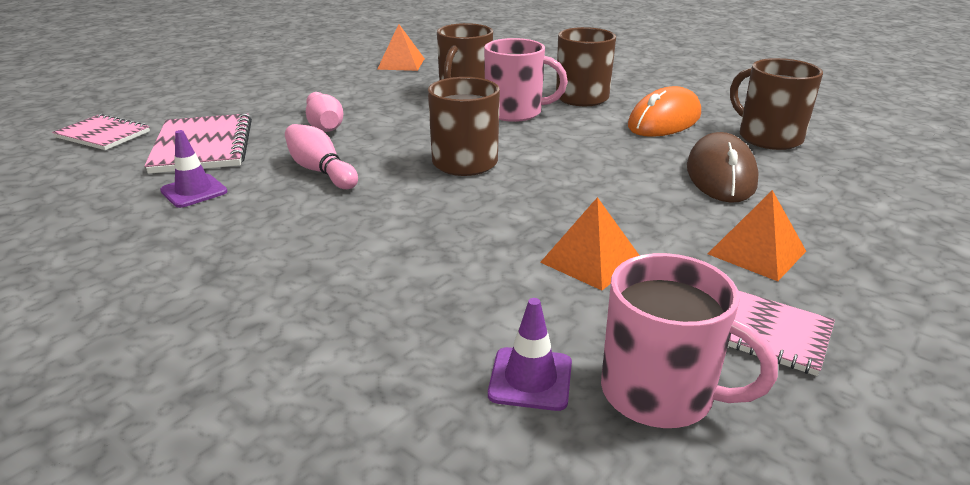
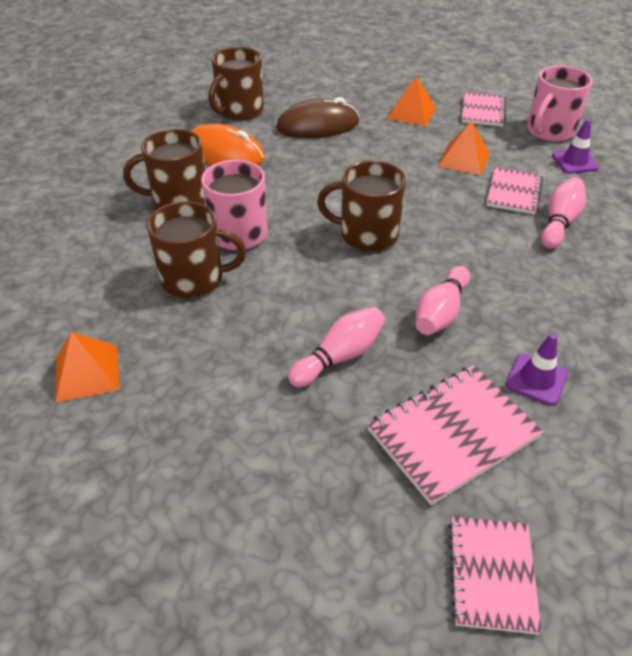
camera: 110 degrees left, 15 degrees up
(382, 290) = (559, 222): none -> pink bowling pin
(479, 276) = (514, 192): none -> pink notebook
(660, 393) = (549, 131): pink mug -> pink mug turned 150 degrees counterclockwise

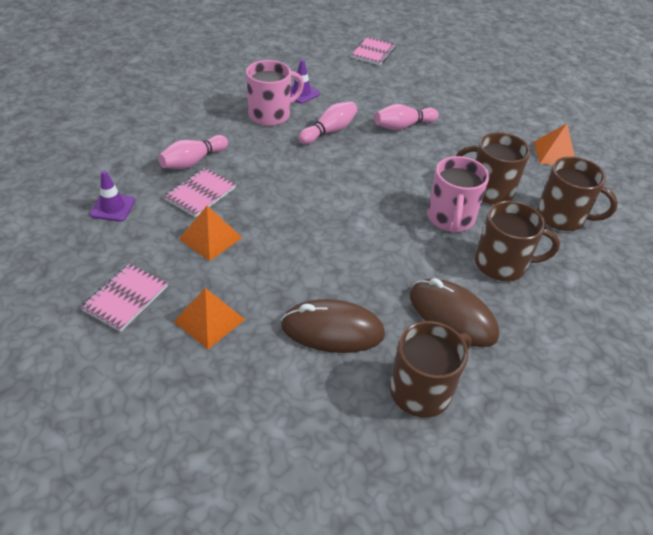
camera: 165 degrees left, 0 degrees up
(224, 153) = (452, 315): orange mouse -> brown mouse
(367, 234) = (347, 190): brown mug -> brown mug (561, 217)
(452, 434) = (361, 86): pink notebook -> none
(549, 131) = (90, 248): pink mug -> pink mug (270, 115)

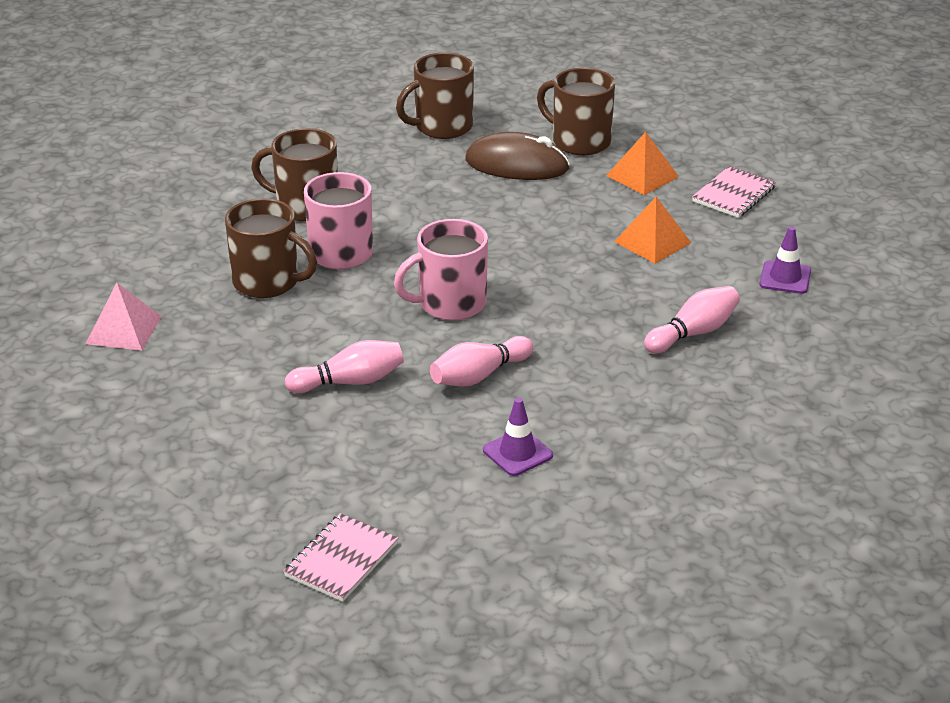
camera: 170 degrees left, 10 degrees down
(200, 194) = (674, 290): pink notebook -> none
(270, 115) = (576, 408): pink mug -> pink mug (450, 304)
(452, 315) = (388, 169): brown mouse -> none
(554, 153) = (124, 330): orange pyramid -> pink pyramid
(561, 217) = (190, 249): brown mug -> brown mug (579, 141)

